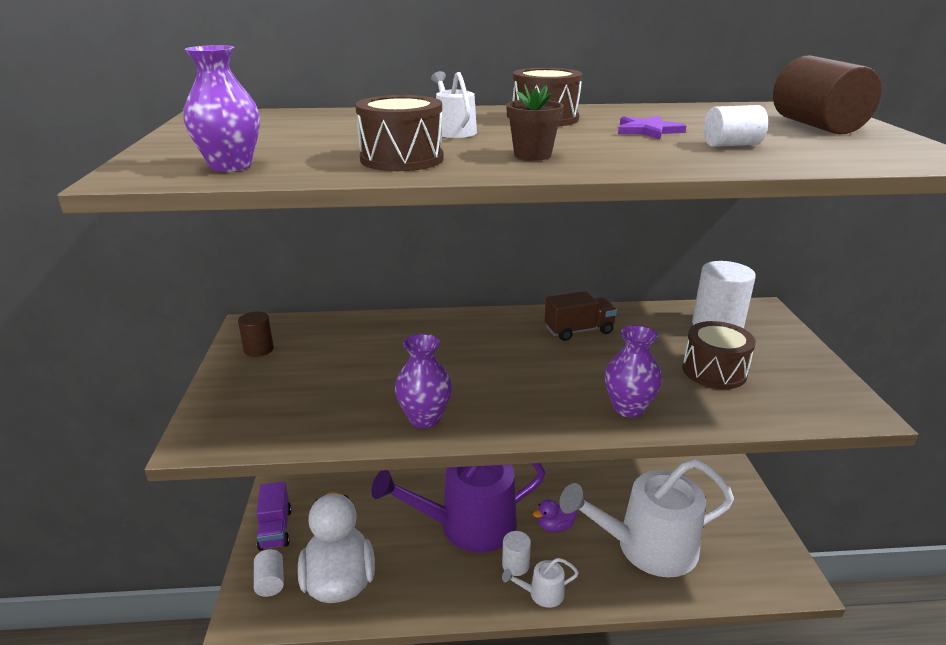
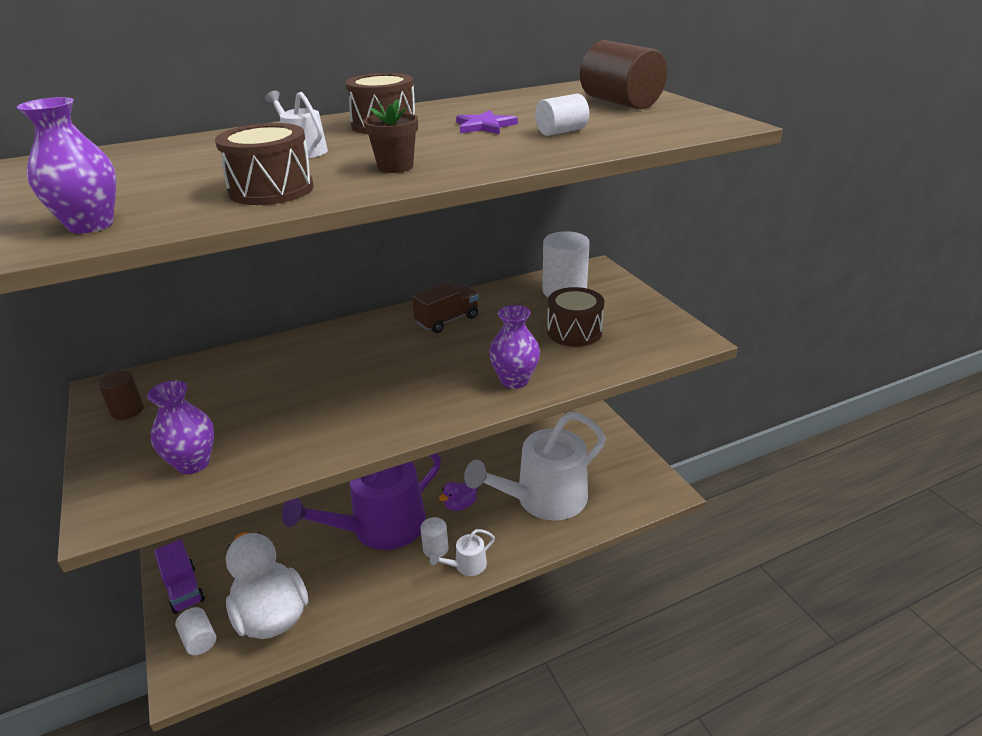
camera: 20 degrees left, 5 degrees up
(425, 418) = (335, 435): purple vase -> purple vase (193, 463)

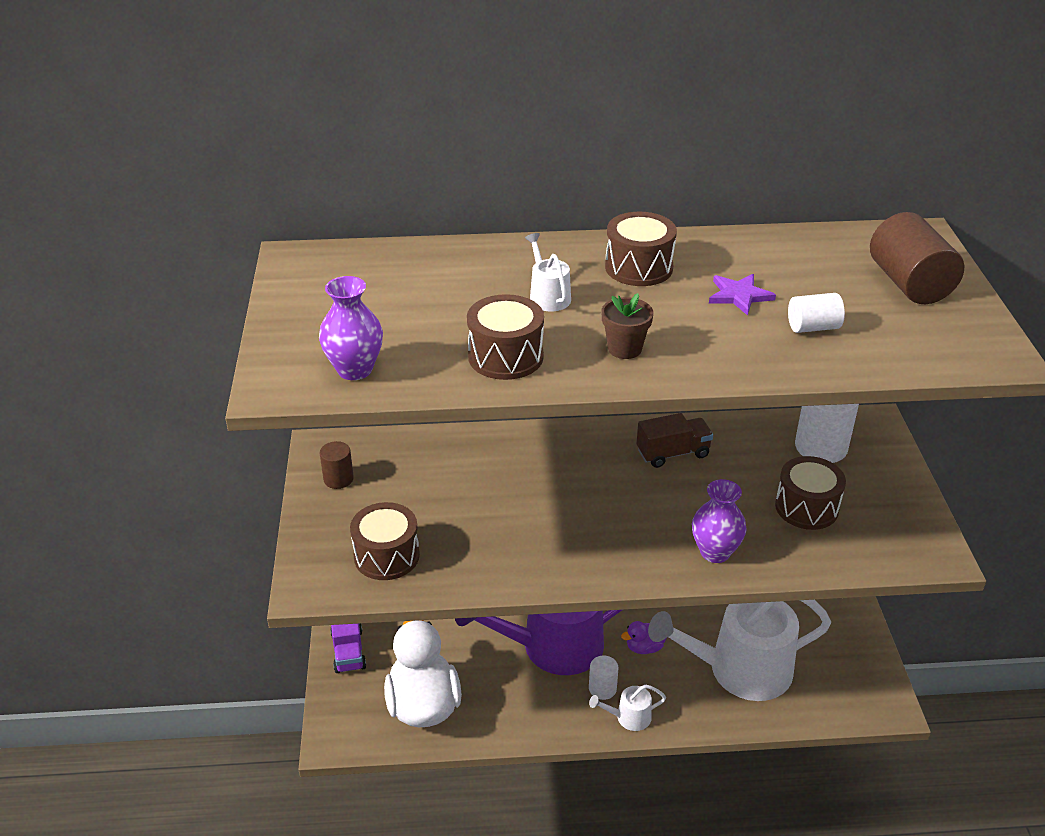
camera: 20 degrees right, 5 degrees up
(193, 463) = (386, 556): purple vase -> brown drum
(199, 639) = (353, 706): white cylinder -> none

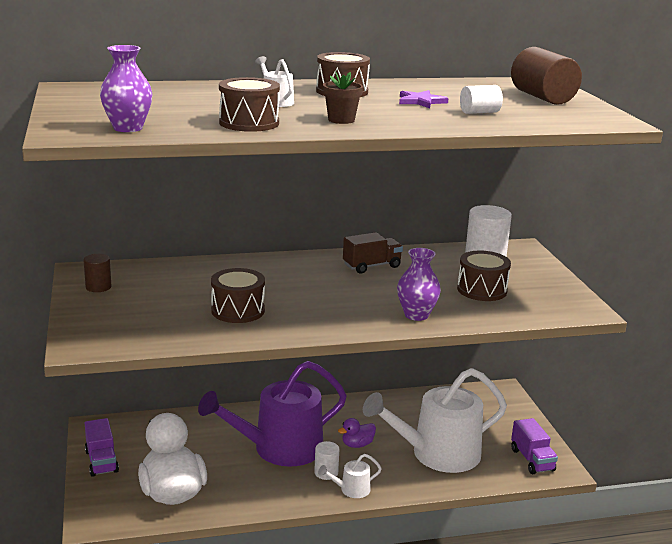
camera: 10 degrees left, 15 degrees down
(386, 556) = (145, 327): brown drum -> brown drum (238, 310)
(855, 688) = (532, 460): none -> purple truck

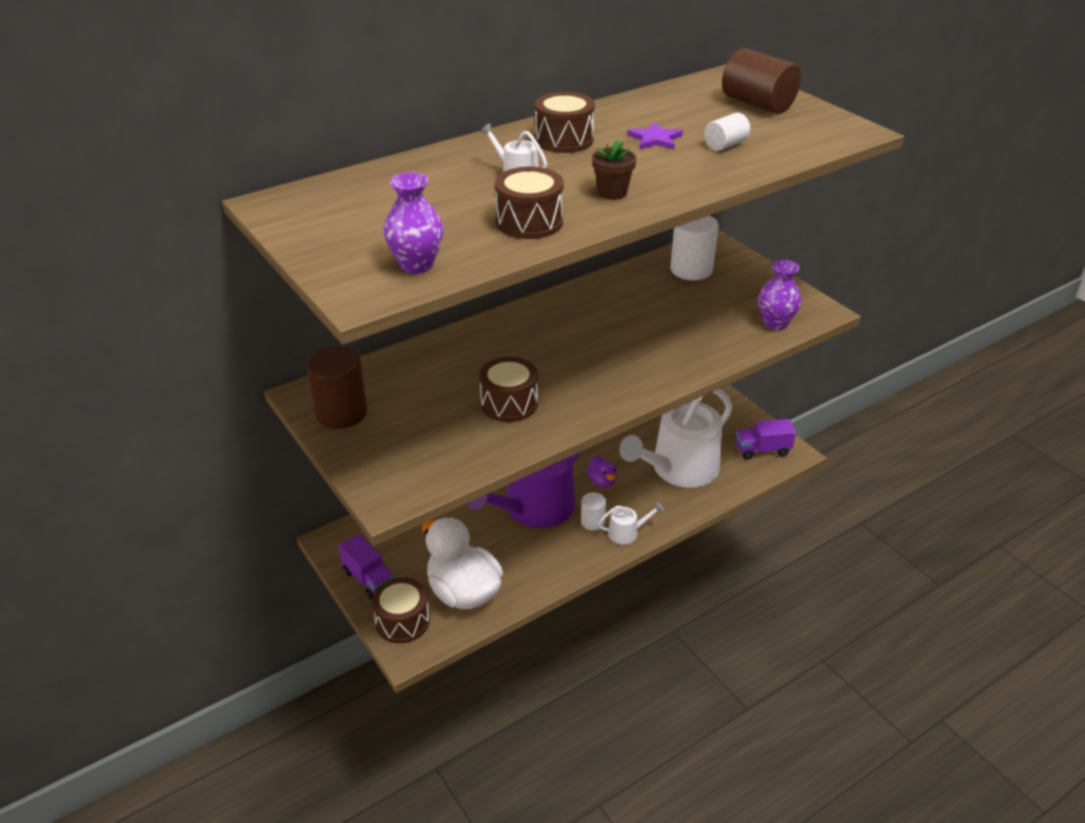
camera: 20 degrees left, 15 degrees up
(98, 287) = (341, 413): brown cylinder -> brown cylinder, size x1.80
(351, 489) = (626, 533): white watering can -> white watering can turned 150 degrees counterclockwise
(357, 444) = (602, 481): purple duck -> purple duck turned 60 degrees counterclockwise
(371, 266) = (593, 306): brown truck -> none
(416, 315) = (679, 360): purple vase -> purple vase (775, 323)
(482, 290) = (714, 310): brown drum -> brown drum (402, 621)
(532, 460) = (762, 450): purple truck -> purple truck turned 120 degrees clockwise

